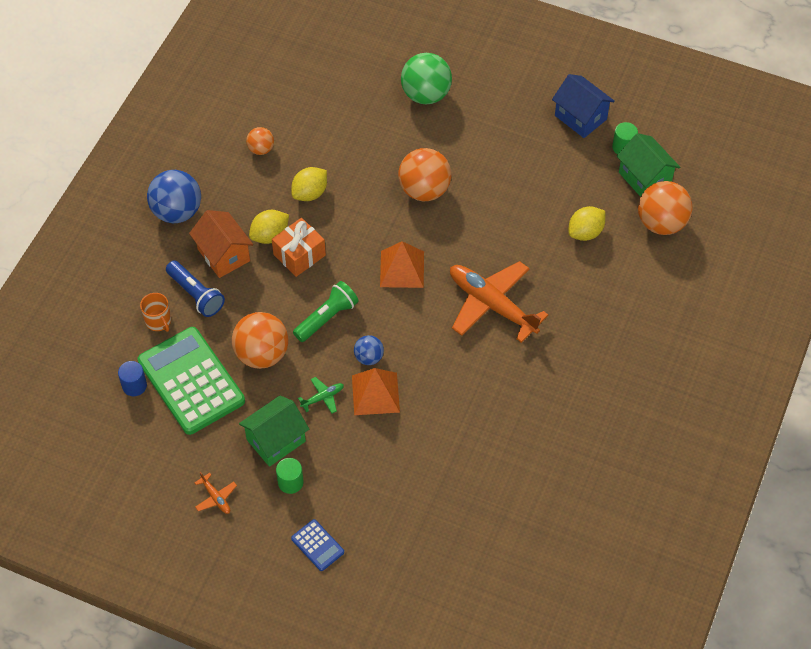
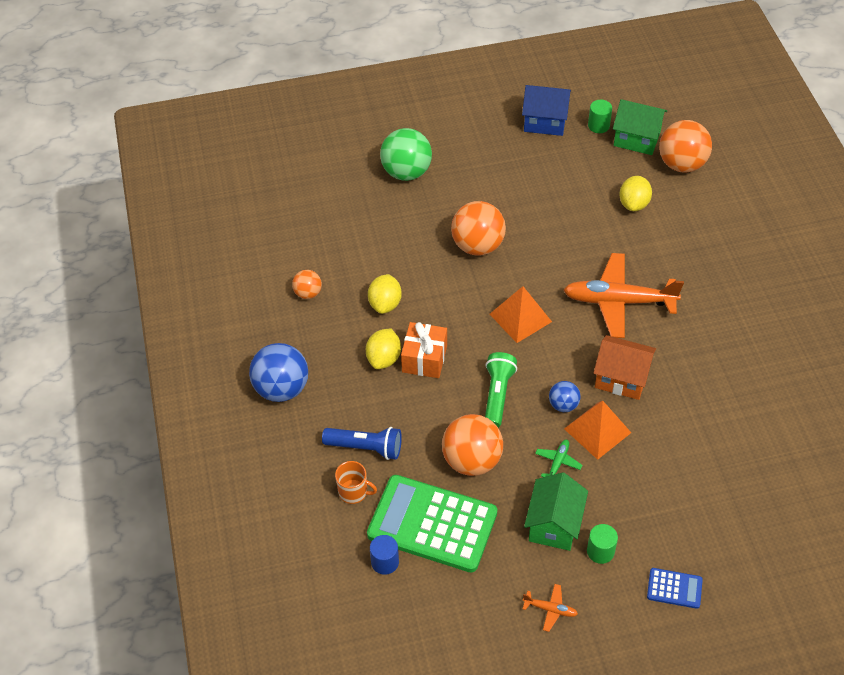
camera: 35 degrees left, 5 degrees down
(223, 255) = (358, 399): orange house -> orange house (621, 378)

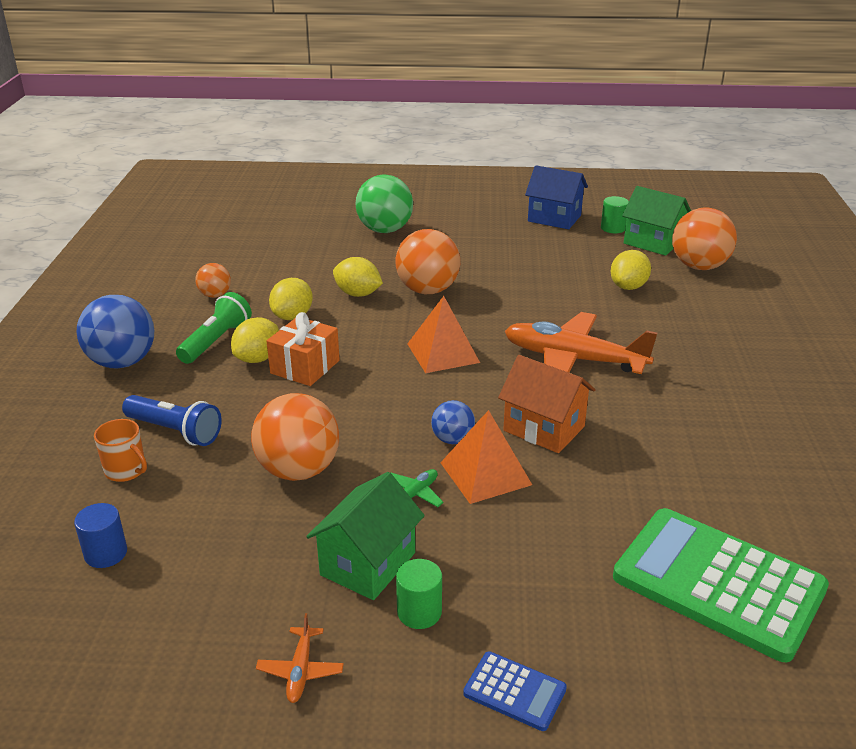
camera: 15 degrees right, 20 degrees down
(424, 264) = (358, 294): none -> yellow lemon
(432, 524) = (200, 525): green calculator -> green calculator (718, 583)
(497, 395) = (372, 414): green flashlight -> green flashlight (216, 341)
(550, 609) = (300, 670): orange plane -> orange plane turned 60 degrees clockwise

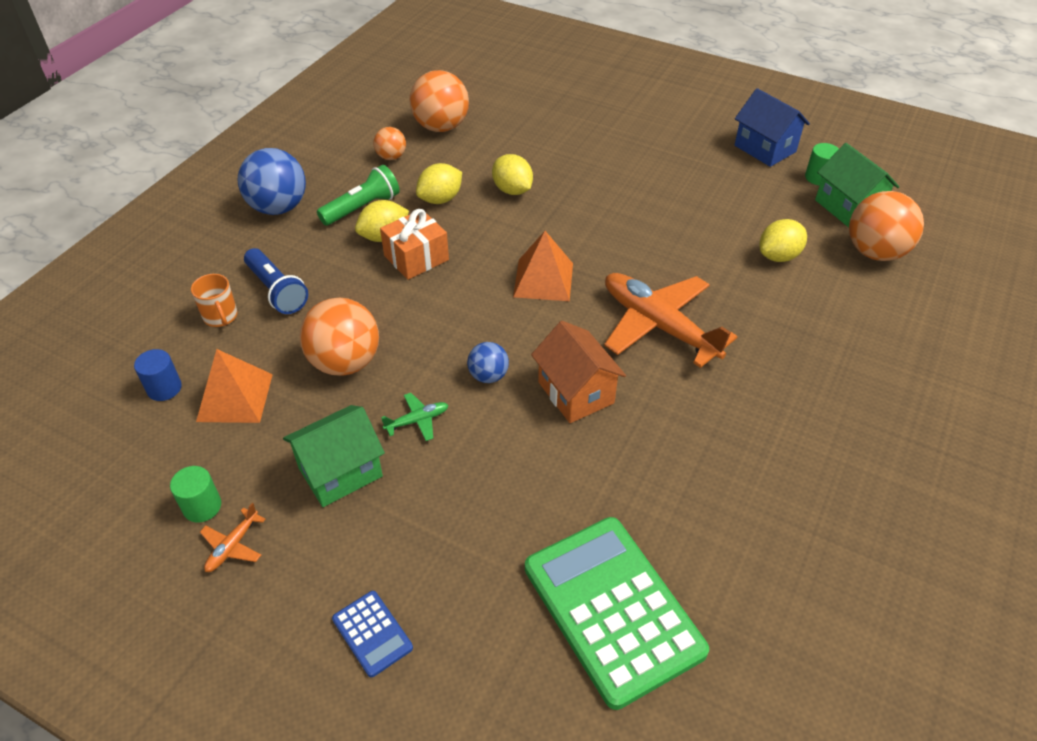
camera: 25 degrees right, 15 degrees up
(385, 230) = (586, 121): green ball -> none
(419, 612) = (349, 532): green cylinder -> green cylinder (202, 506)
(427, 290) = (578, 204): orange ball -> orange ball (441, 127)
(485, 473) = (492, 421): orange pyramid -> orange pyramid (235, 397)

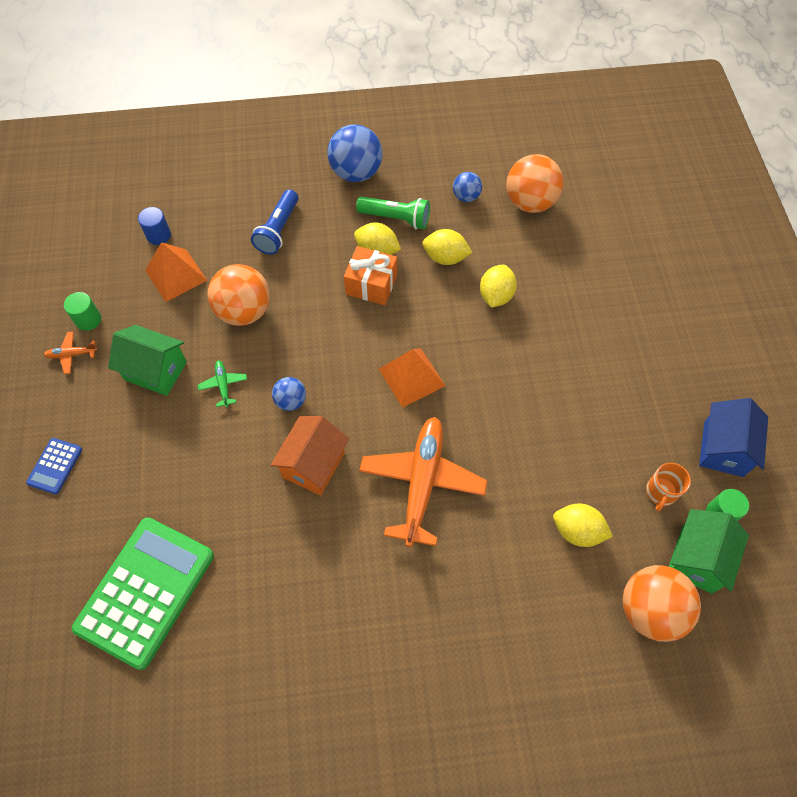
camera: 55 degrees right, 15 degrees up
(221, 316) = (234, 218): orange mug -> orange mug (660, 492)
(391, 157) = (466, 197): orange ball -> blue ball
(417, 420) = (223, 385): green plane -> green plane turned 135 degrees counterclockwise

